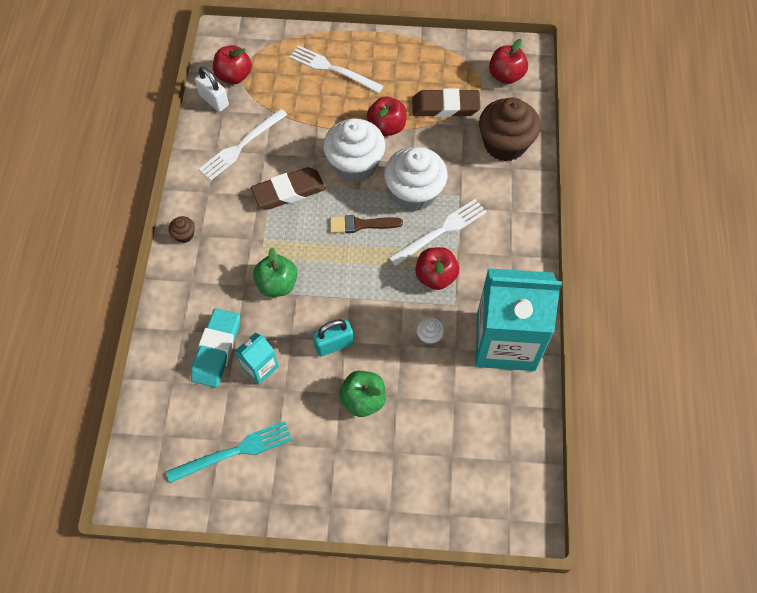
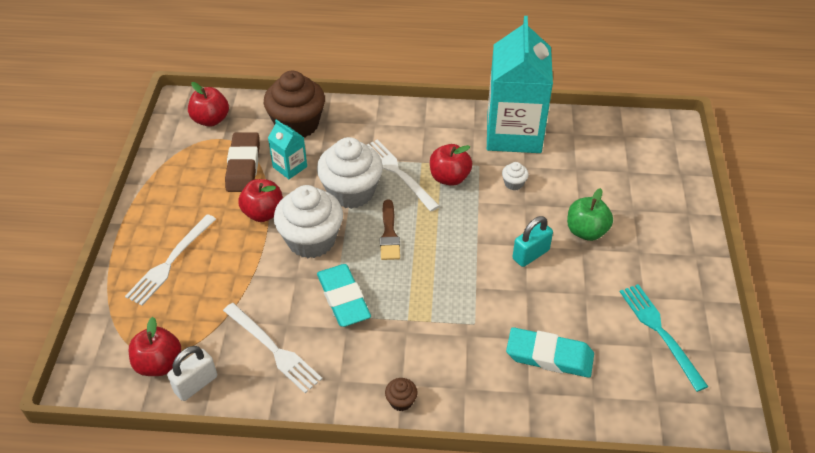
camera: 90 degrees left, 15 degrees down
(260, 367) = (564, 315): turquoise carton -> turquoise carton (290, 167)
(277, 284) = (464, 304): green apple -> none
(288, 191) = (343, 298): brown eraser -> turquoise eraser
(334, 344) = (530, 254): turquoise padlock -> turquoise padlock turned 75 degrees clockwise

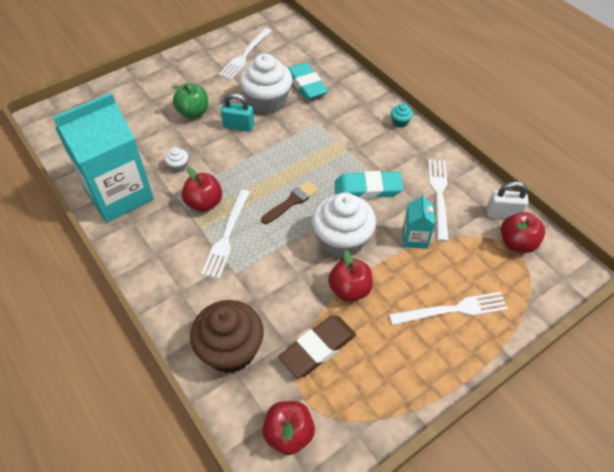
camera: 130 degrees left, 5 degrees up
(290, 167) = (286, 312): turquoise carton -> turquoise carton (415, 238)
(343, 298) = (367, 189): turquoise eraser -> turquoise eraser turned 60 degrees clockwise
(351, 192) = (274, 250): white cupcake -> white cupcake (267, 102)
(401, 401) = (400, 122): brown cupcake -> turquoise cupcake
(660, 333) = (245, 55): turquoise fork -> white fork

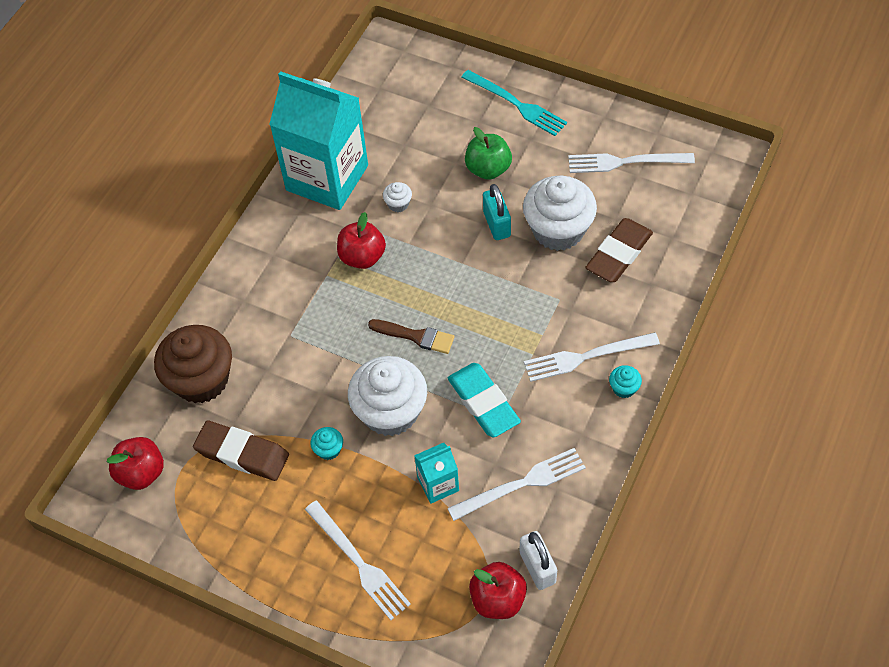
camera: 65 degrees right, 5 degrees up
(157, 80) = (516, 104): none -> turquoise fork
(227, 235) = (332, 301): white fork -> white fork (586, 356)
(306, 85) = (618, 254): turquoise eraser -> brown eraser
(349, 289) = (328, 449): red apple -> turquoise cupcake

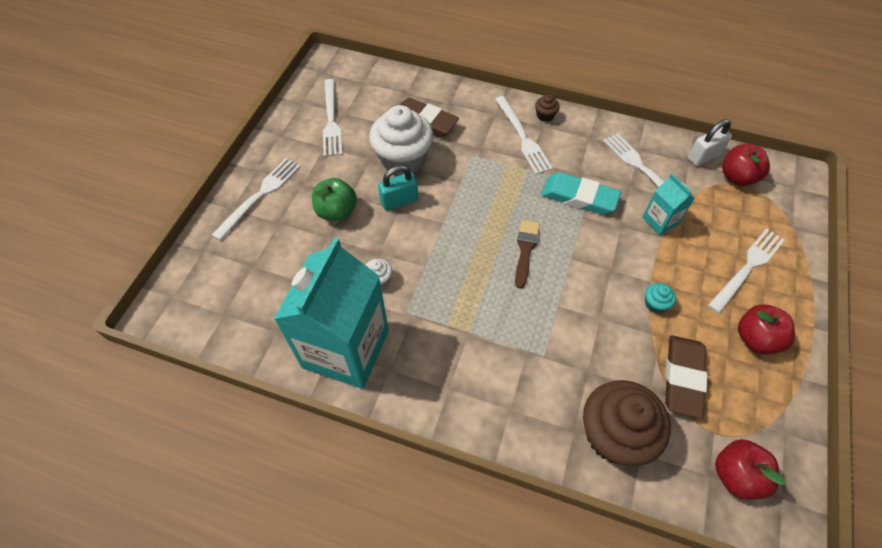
camera: 100 degrees left, 0 degrees up
(362, 257) = (444, 303): red apple -> red apple (755, 339)
(390, 412) = (604, 261): white cupcake -> none
(483, 403) = (579, 197): turquoise eraser -> turquoise eraser turned 60 degrees clockwise
(516, 104) = (260, 196): turquoise fork -> white fork
(624, 388) = (545, 115): turquoise cupcake -> brown cupcake

